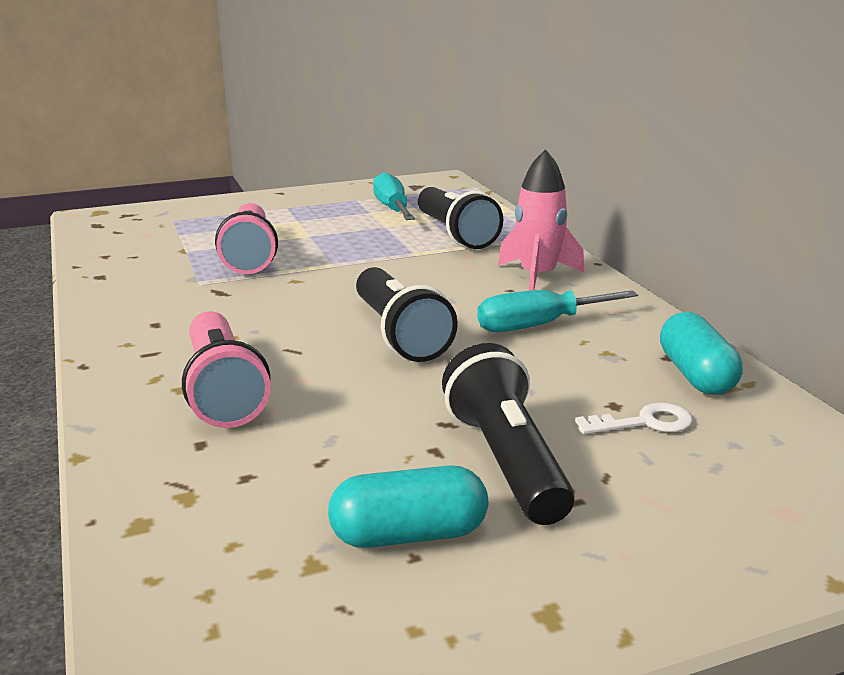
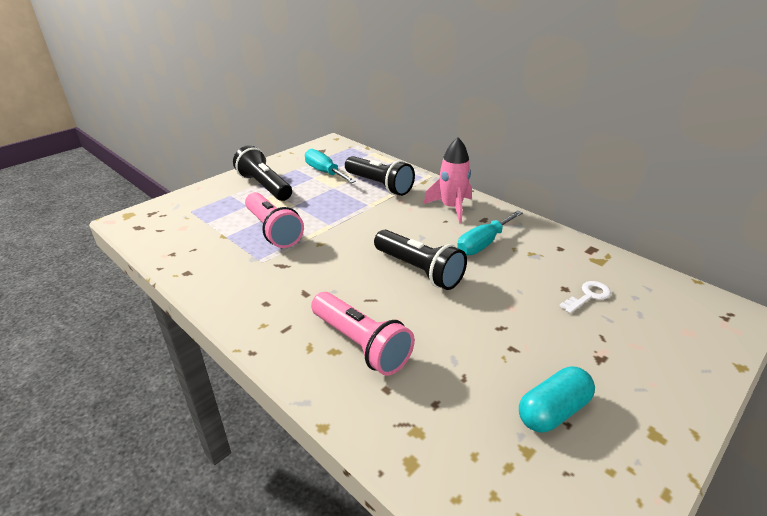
camera: 25 degrees left, 10 degrees up
(506, 461) = (552, 343): black flashlight -> black flashlight (264, 186)
(696, 375) = (582, 257): turquoise capsule -> none

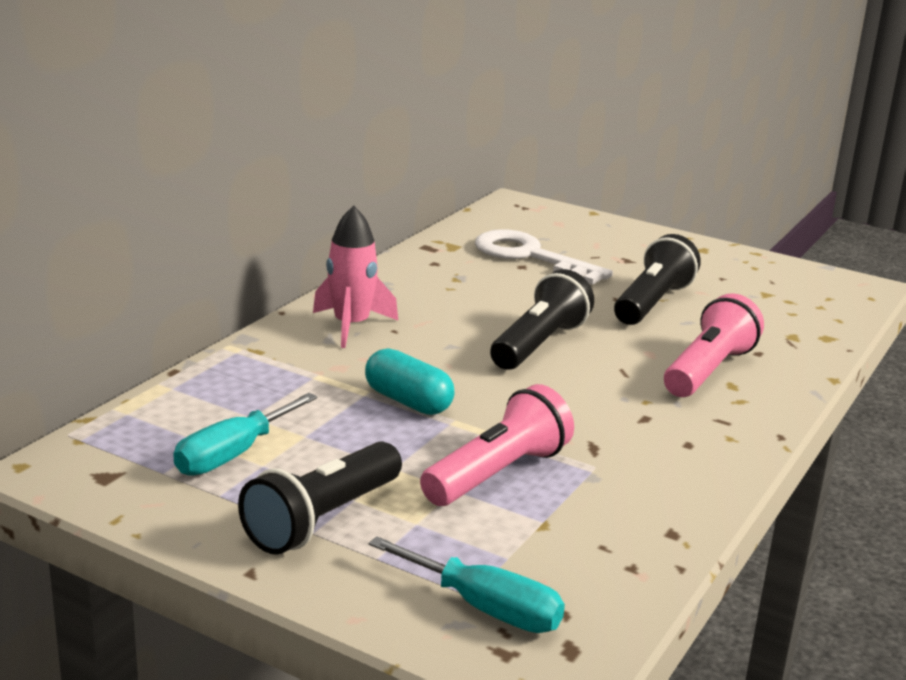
camera: 105 degrees left, 10 degrees down
(379, 185) = (283, 389): black flashlight -> black flashlight (652, 303)
(483, 243) = (448, 305): turquoise screwdriver -> turquoise screwdriver (485, 608)
(553, 411) = (713, 282): turquoise capsule -> turquoise capsule (408, 401)
(588, 296) = (529, 256): white key -> white key, size x2.06

